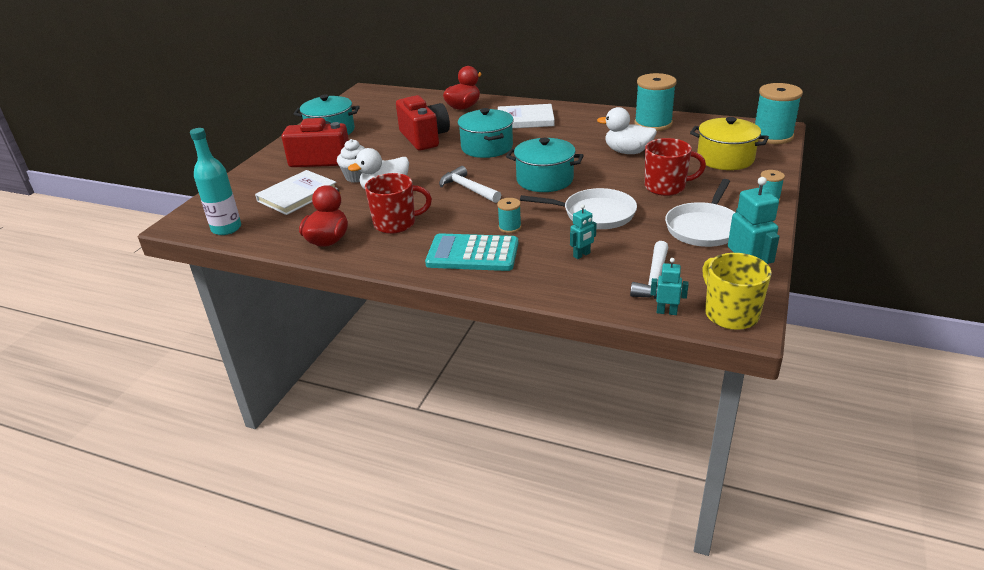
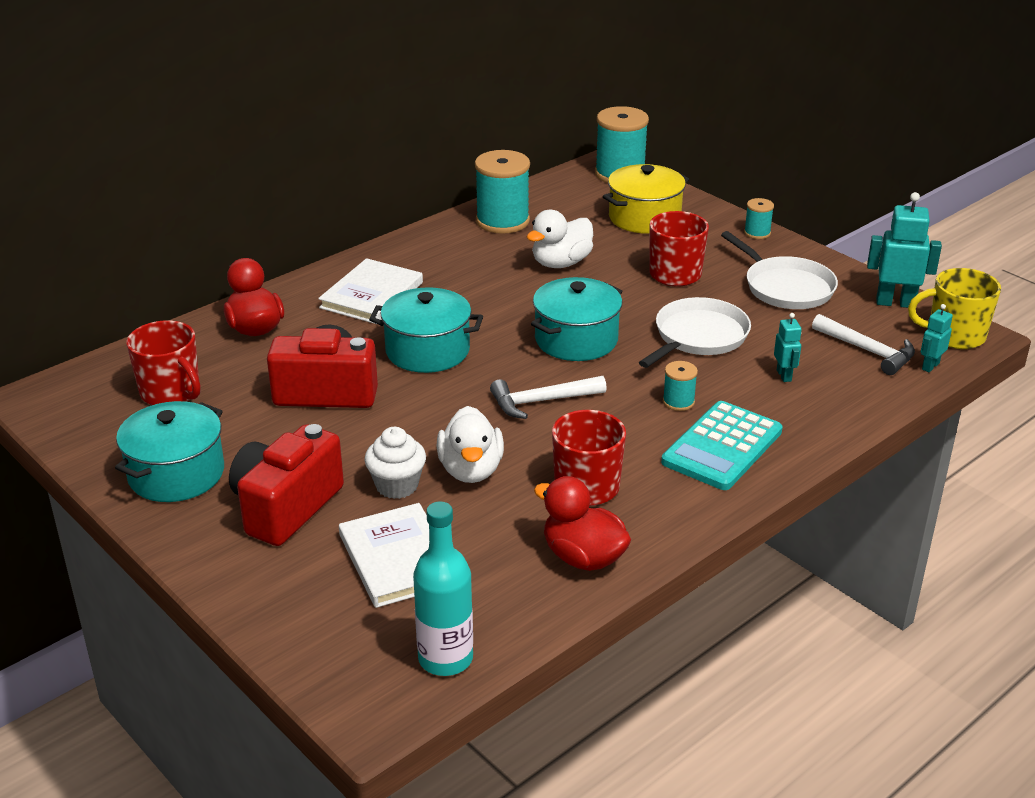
camera: 65 degrees left, 0 degrees up
(392, 110) = (171, 393): none -> red mug

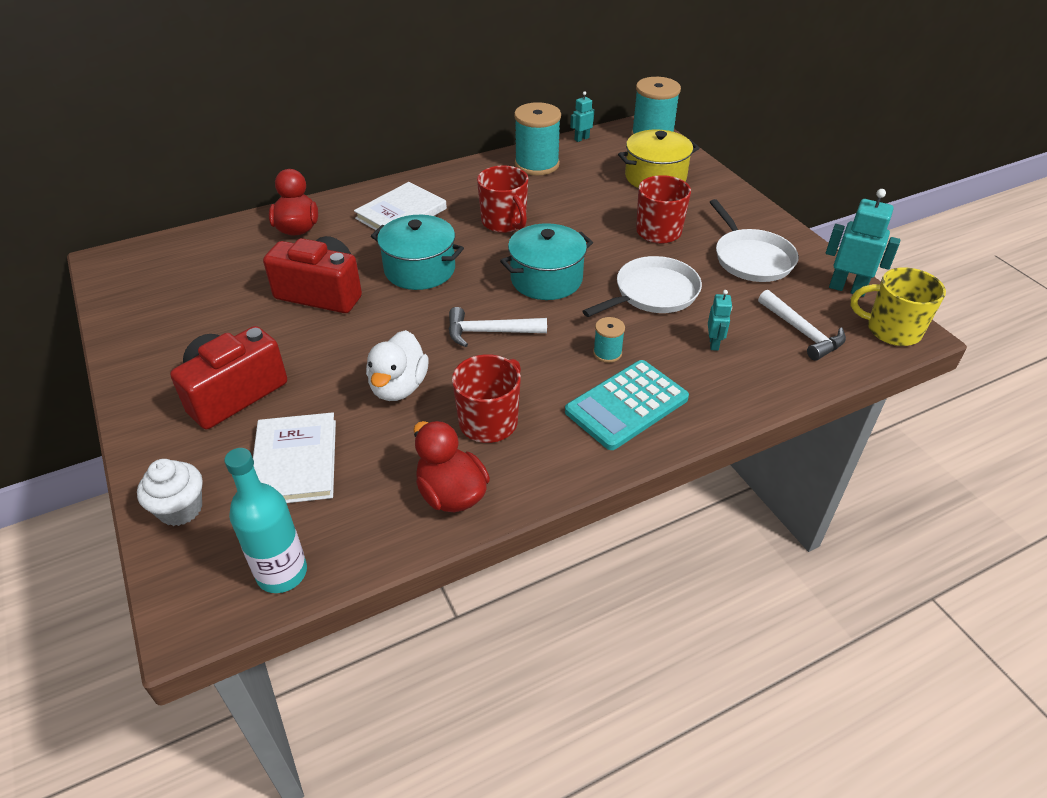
camera: 15 degrees right, 10 degrees up
(171, 393) = (205, 274): red mug -> red mug (504, 222)
(176, 474) = (168, 346): turquoise pot -> none
(397, 485) = (331, 390): white cupcake -> white cupcake (180, 509)
(561, 263) = (566, 208): white duck -> none
(757, 233) = (747, 204): turquoise spool -> none
(930, 366) = (856, 357): turquoise robot -> turquoise robot (581, 139)

